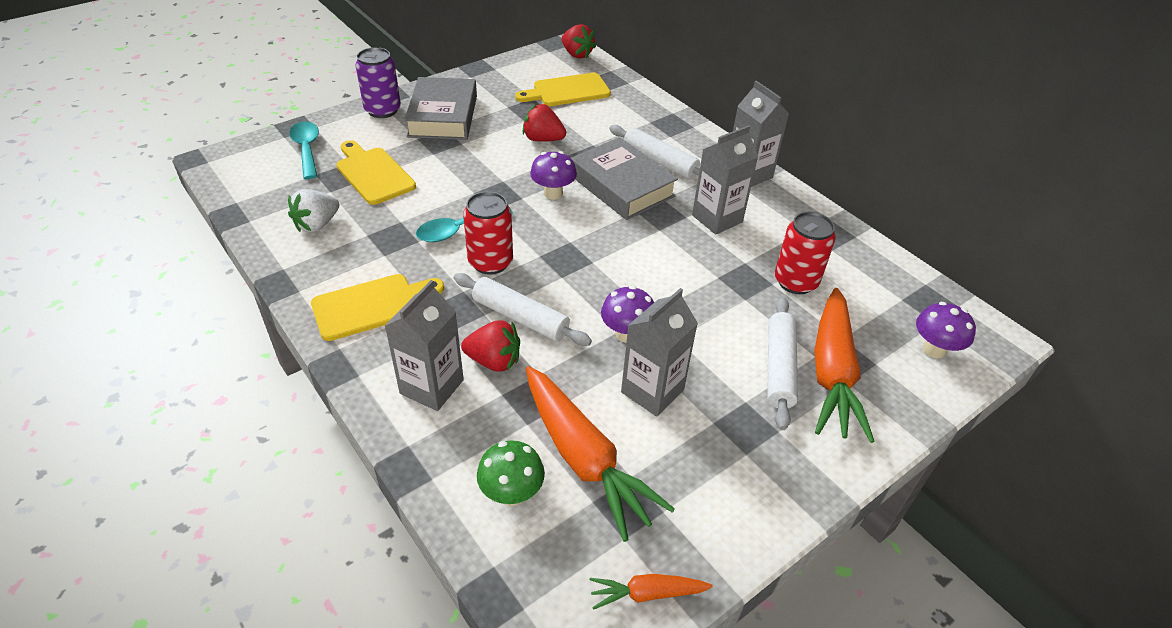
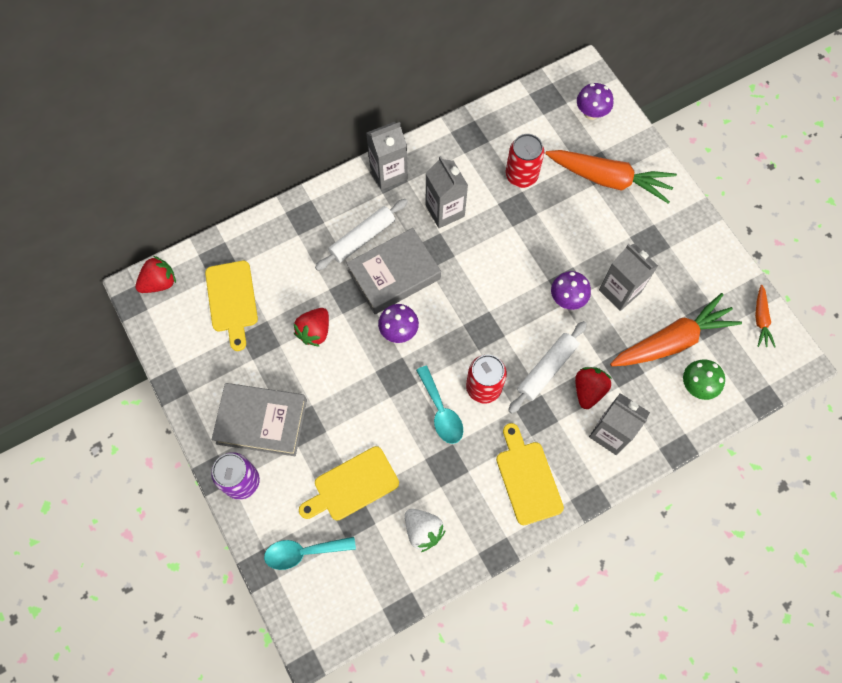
camera: 80 degrees left, 25 degrees up
(779, 368) = (602, 209): white rolling pin -> none

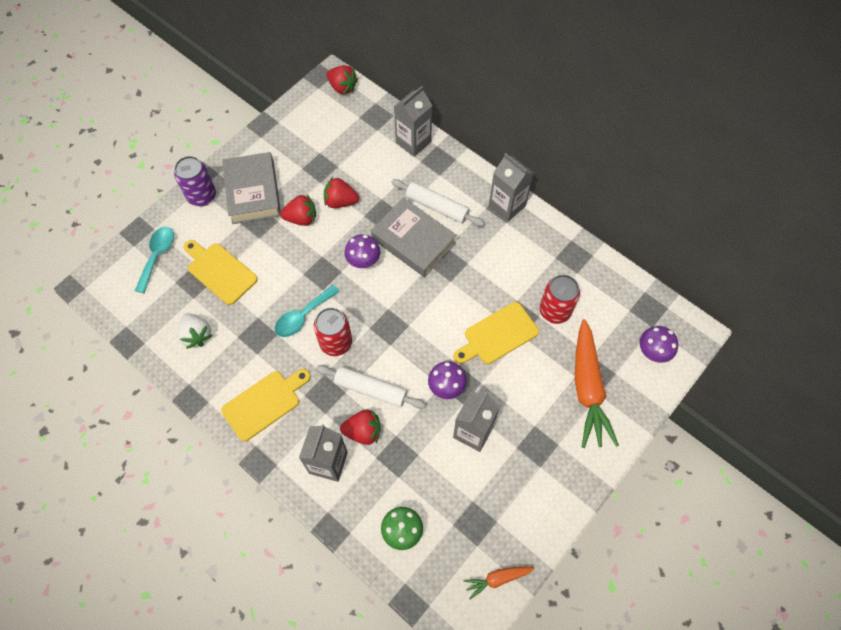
camera: 70 degrees right, 5 degrees down
(232, 300) = (346, 137): yellow cutting board -> yellow cutting board (497, 335)
(303, 552) = (157, 256): turquoise spoon -> turquoise spoon turned 45 degrees clockwise
(319, 378) = (301, 218): none -> red strawberry
(423, 530) = (196, 335): white strawberry -> white strawberry turned 60 degrees counterclockwise
(445, 211) = (490, 260): grey carton -> grey carton (413, 142)
(672, 341) = (440, 495): orange carrot -> none

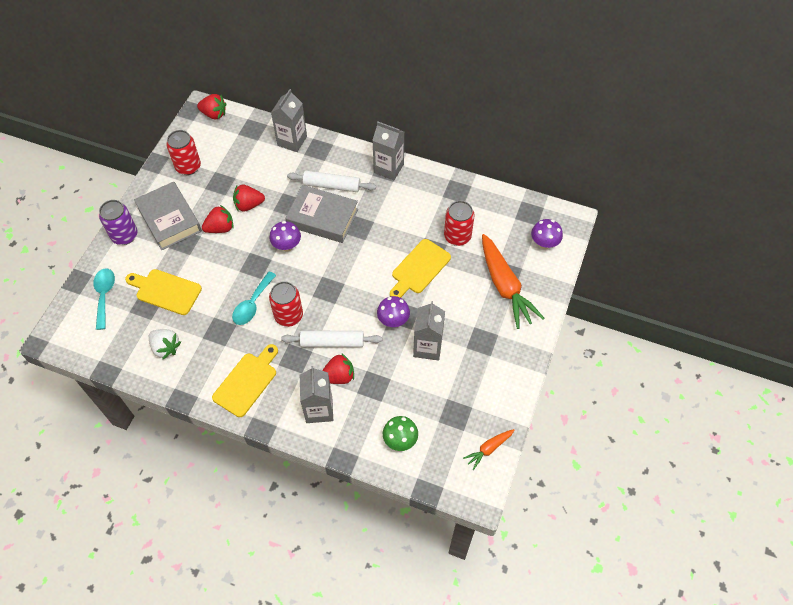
camera: 20 degrees left, 5 degrees down
(294, 139) = (188, 167): none -> red can

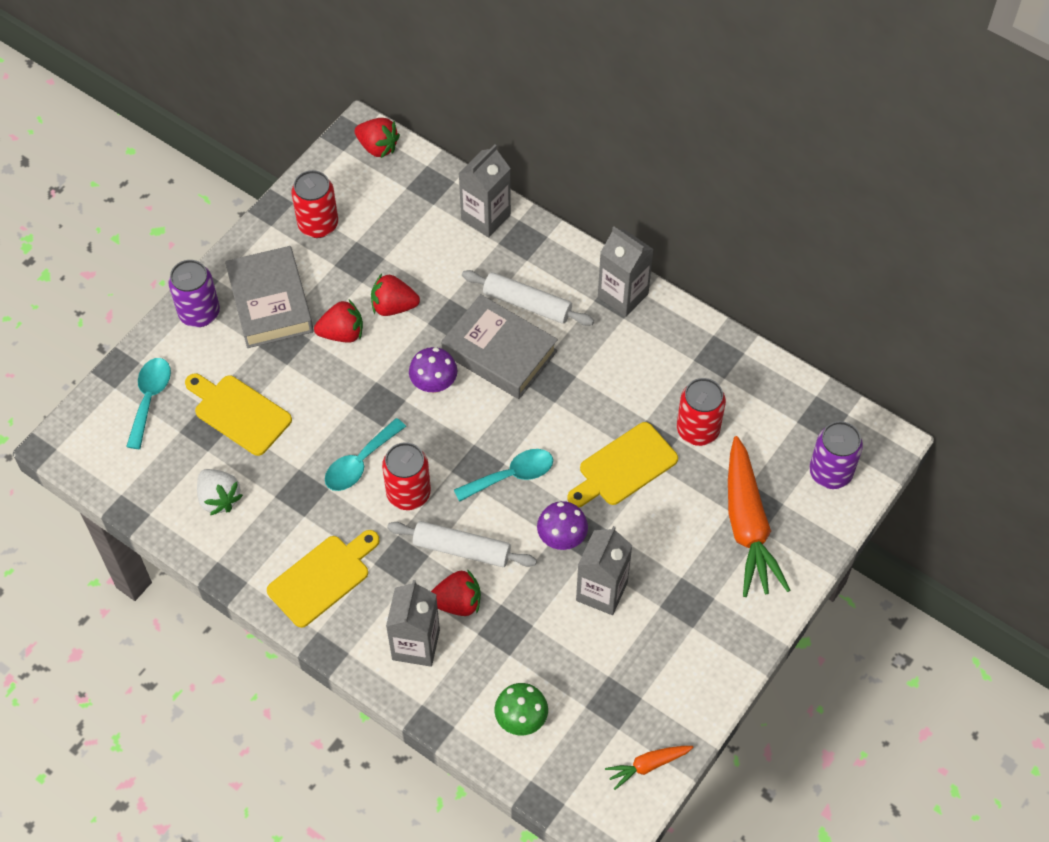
camera: 15 degrees right, 0 degrees up
(351, 290) = (511, 475): none -> turquoise spoon
(544, 243) = (830, 472): purple mushroom -> purple can

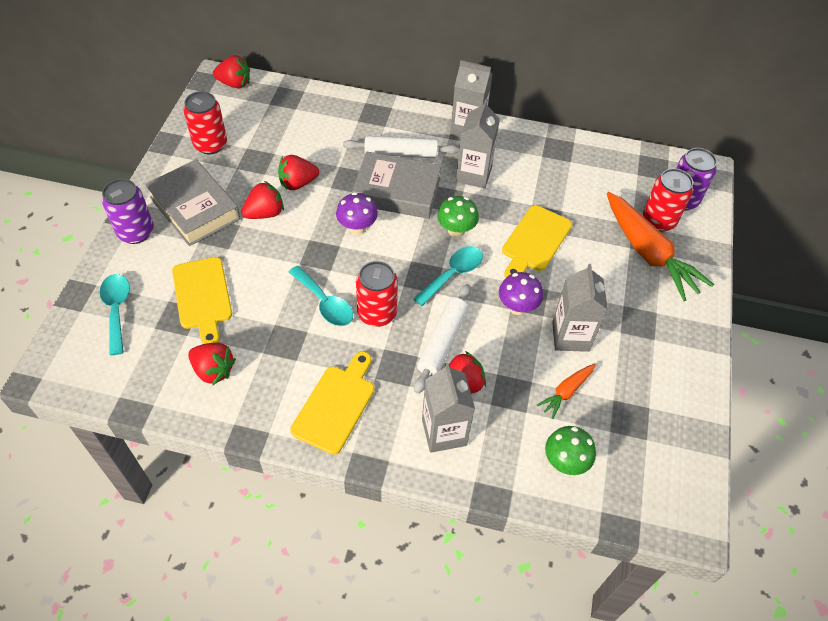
camera: 25 degrees left, 5 degrees down
(219, 498) = (213, 370): white strawberry -> red strawberry
(239, 413) = (202, 297): yellow cutting board -> yellow cutting board turned 120 degrees counterclockwise
(360, 463) = (325, 303): turquoise spoon -> turquoise spoon turned 60 degrees counterclockwise
(462, 549) = (443, 342): white rolling pin -> white rolling pin turned 60 degrees counterclockwise
(485, 217) = (339, 107): grey carton -> grey carton (473, 175)
(542, 424) = (456, 230): none -> green mushroom
(647, 765) = (687, 460): orange carrot -> orange carrot (566, 392)
(697, 430) = (573, 200): red can -> red can (659, 220)

